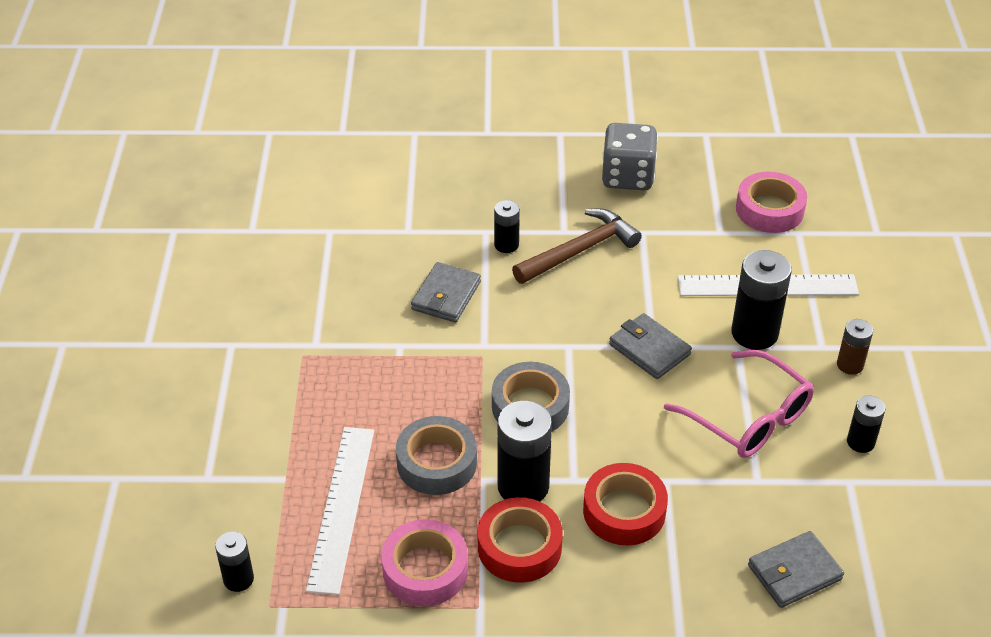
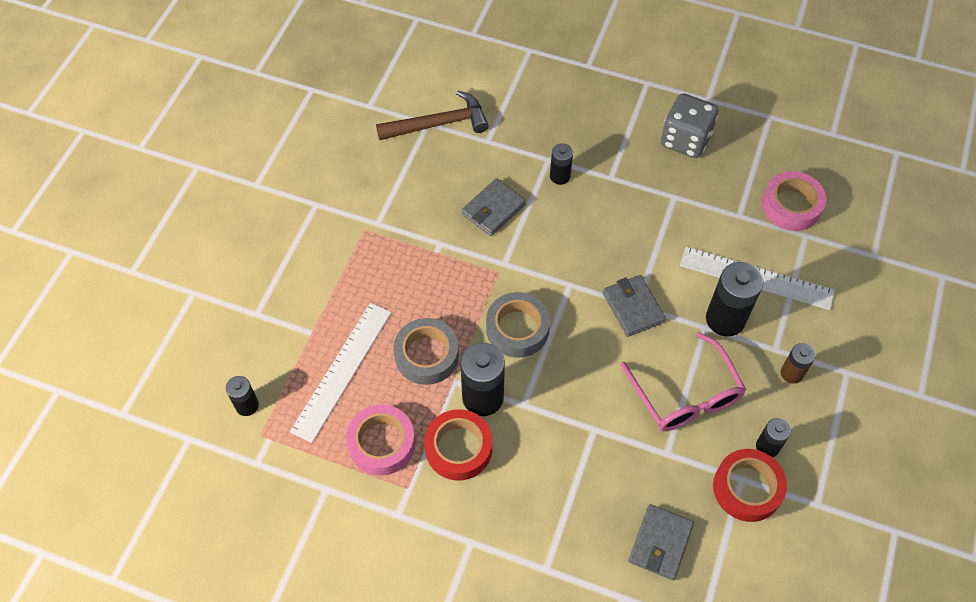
camera: 20 degrees right, 15 degrees up
(579, 250) = (616, 199): brown hammer -> brown hammer (438, 124)
(624, 511) = (550, 445): red tape -> red tape (747, 488)
(794, 572) = (660, 543): grey wallet -> grey wallet turned 60 degrees counterclockwise

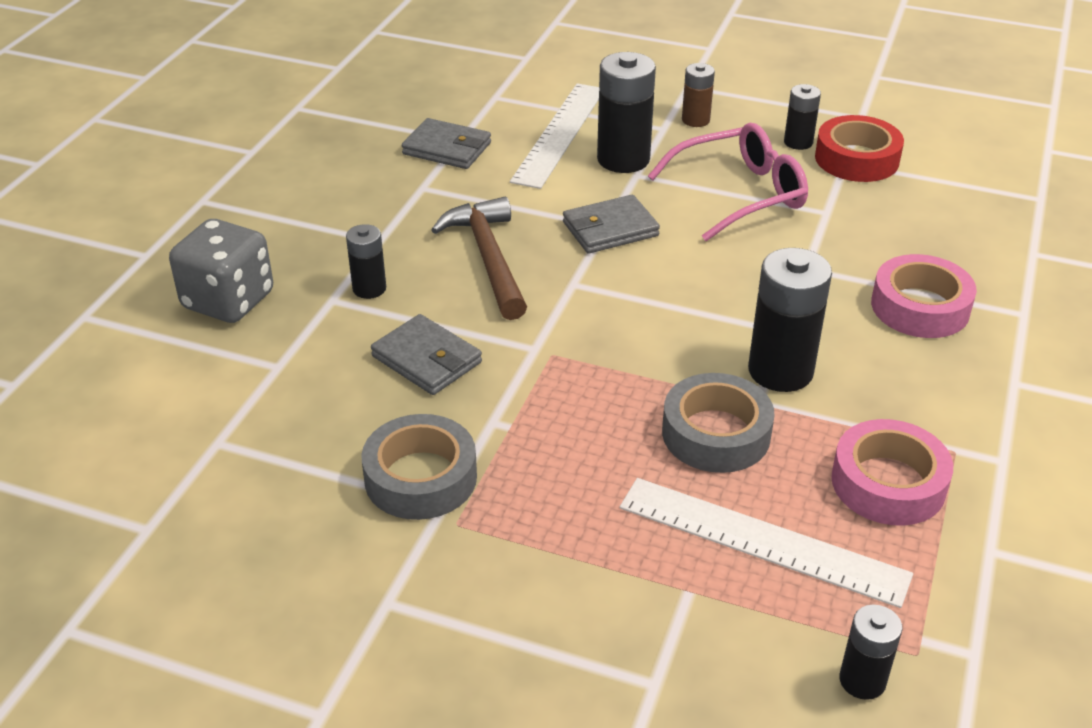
camera: 90 degrees left, 20 degrees down
(438, 124) = (222, 427): brown hammer -> brown hammer (488, 258)
(458, 448) = (872, 396): red tape -> none
(517, 329) = (655, 335): grey tape -> grey tape (420, 477)
(660, 543) = (950, 222): grey wallet -> grey wallet (447, 148)
(685, 140) = (323, 173): grey dice -> grey dice (228, 301)
(791, 206) = (448, 103): pink tape -> pink tape (920, 307)

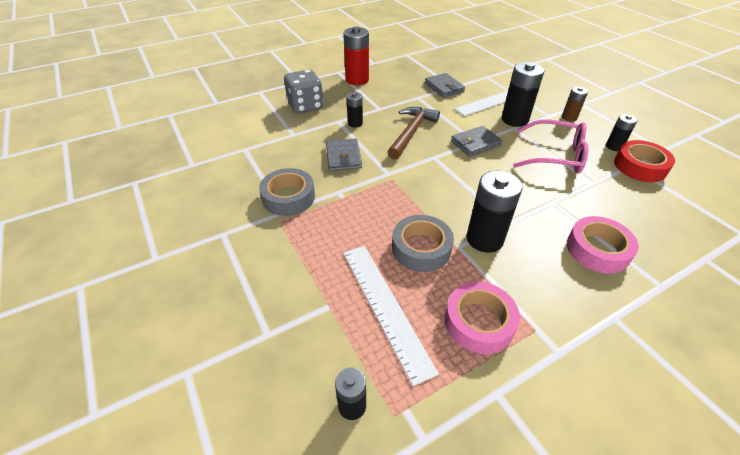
camera: 40 degrees right, 5 degrees up
(264, 201) = (357, 80): none -> red battery
(610, 229) = (475, 143): grey wallet -> grey wallet turned 45 degrees counterclockwise

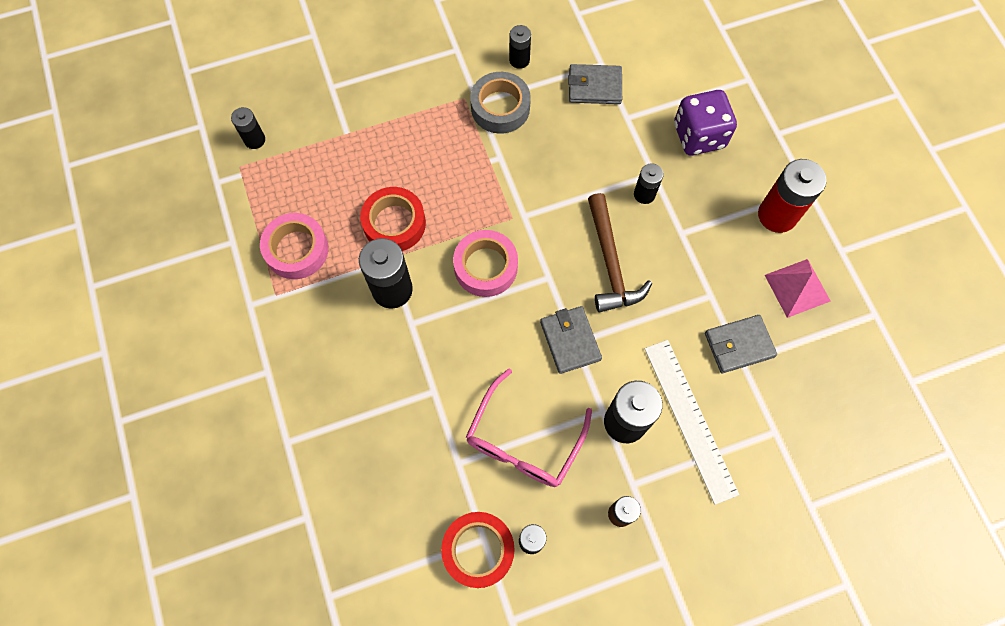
camera: 100 degrees right, 25 degrees up
(238, 192) = (519, 60): none -> black battery
(305, 106) = (699, 136): grey dice -> purple dice
(343, 157) = (566, 170): grey wallet -> grey wallet (594, 86)
(385, 307) = (333, 177): white ruler -> none
(401, 73) = (797, 288): none -> pink pyramid
(411, 132) = (610, 263): brown hammer -> brown hammer turned 45 degrees clockwise
(421, 248) = (394, 223): grey tape -> red tape
(597, 250) = (348, 402): pink tape -> pink tape (485, 267)

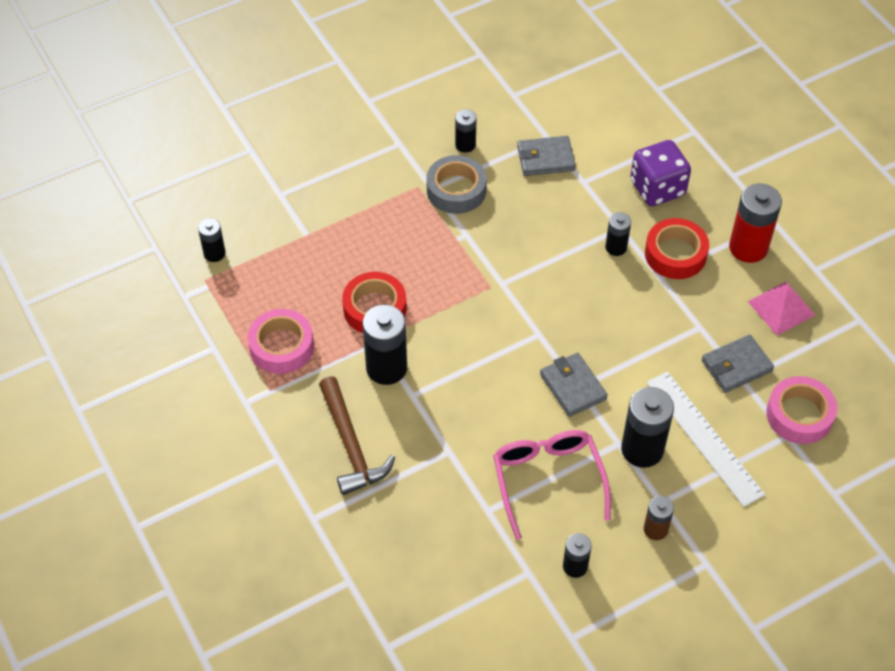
camera: 10 degrees left, 15 degrees down
(478, 550) = (525, 583): red tape -> red tape (675, 254)
(485, 267) = (475, 334): pink tape -> pink tape (799, 415)
(524, 440) = (548, 480): pink glasses -> pink glasses turned 150 degrees clockwise
(610, 263) = (597, 312): brown hammer -> brown hammer (351, 445)

